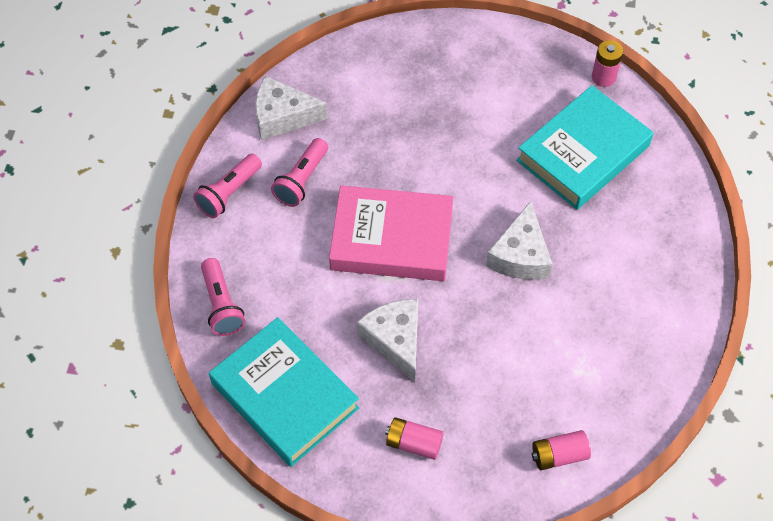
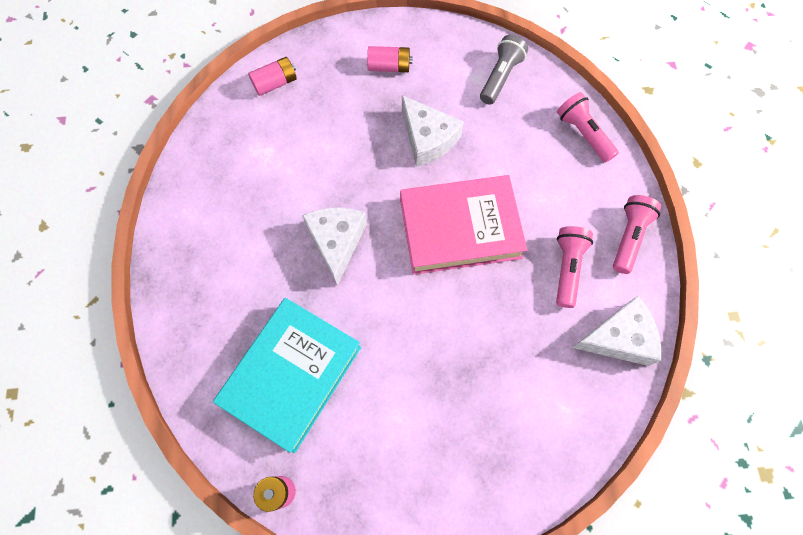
camera: 165 degrees right, 10 degrees up
(285, 396) = (500, 77): turquoise book -> grey flashlight

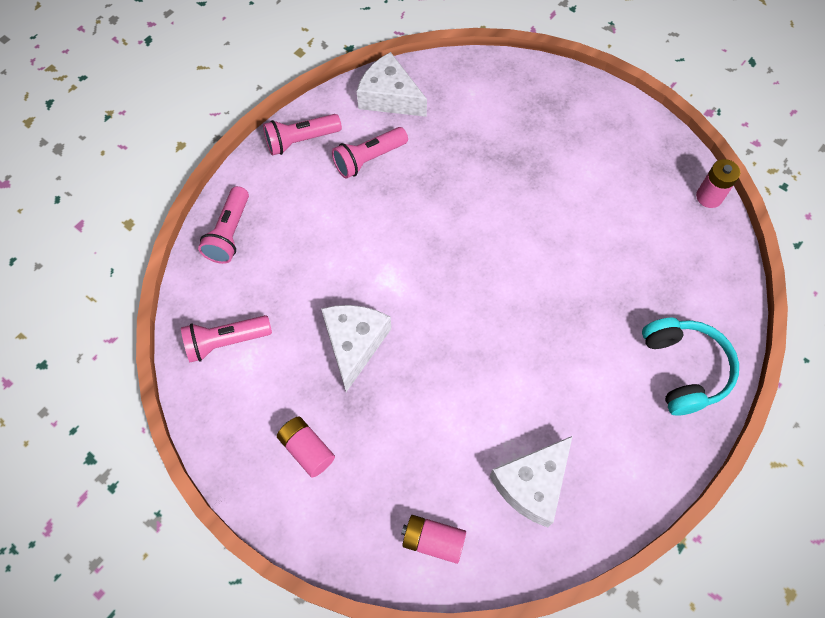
camera: 135 degrees left, 5 degrees down
(198, 310) = (684, 369): none -> turquoise headphones
(291, 375) = (643, 259): turquoise book -> none
(336, 242) = (520, 325): white cheese -> white cheese (532, 484)
(460, 228) = (412, 250): pink book -> none
(500, 77) = (226, 342): grey flashlight -> pink flashlight

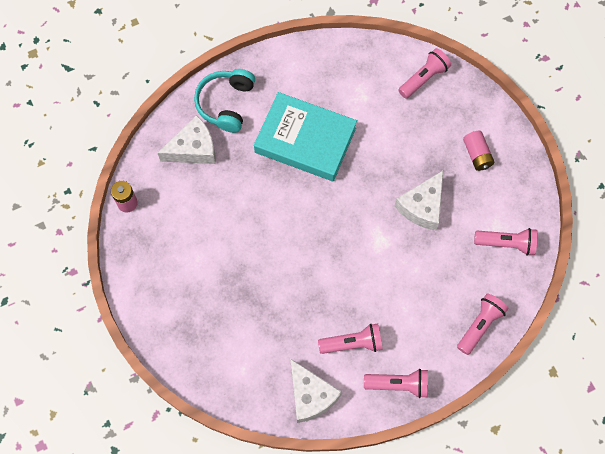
camera: 155 degrees left, 5 degrees up
(433, 540) = (423, 78): pink battery -> pink flashlight
(532, 484) = (354, 82): white cheese -> white cheese (193, 148)
(550, 365) = (305, 140): none -> turquoise book

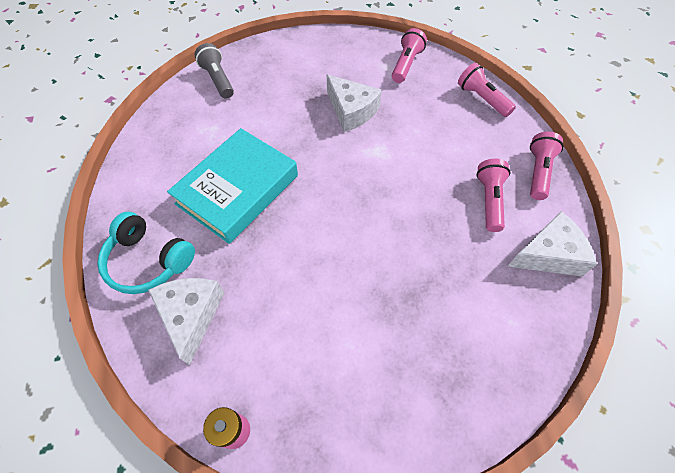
camera: 75 degrees left, 10 degrees down
(423, 78) = (218, 80): pink flashlight -> grey flashlight
(477, 155) = (313, 63): pink battery -> none

